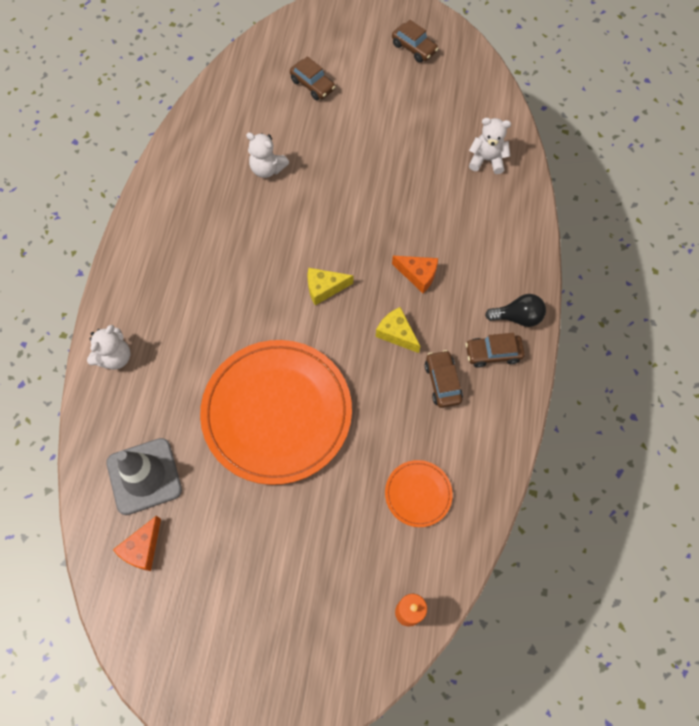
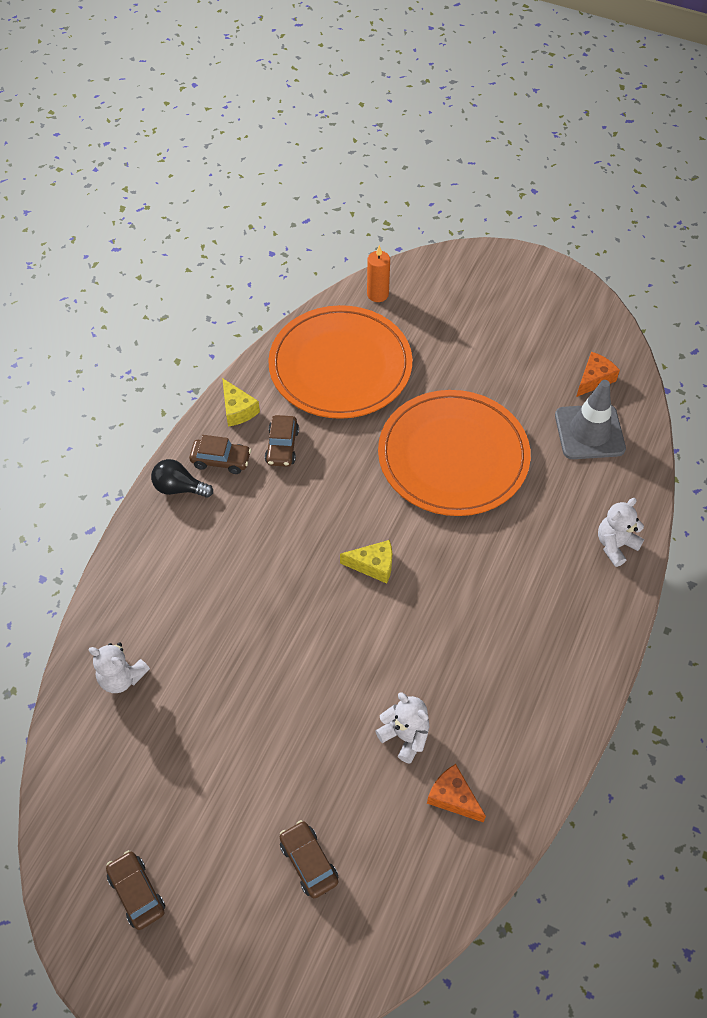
camera: 165 degrees left, 10 degrees down
(396, 333) = (311, 501): yellow cheese -> yellow cheese (238, 410)
(418, 275) = (265, 555): orange cheese -> orange cheese (453, 797)
(418, 494) = (340, 366): orange plate -> orange plate, size x2.32

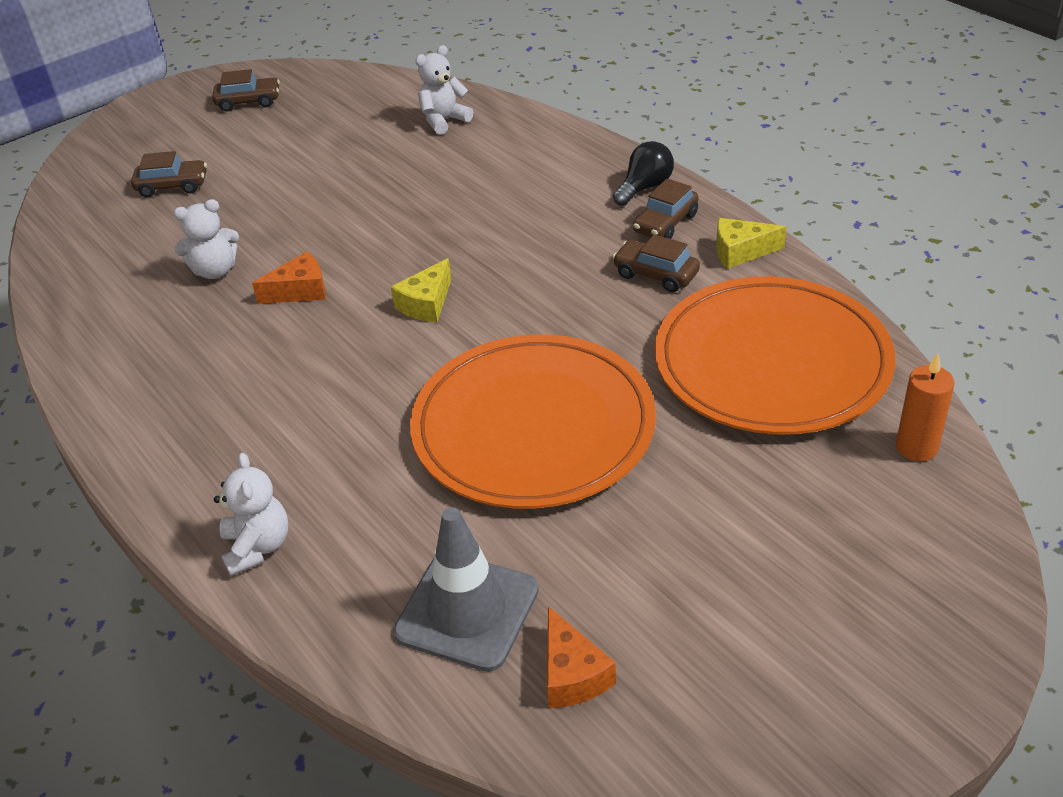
camera: 120 degrees right, 15 degrees down
(453, 797) = (125, 284): orange cheese -> orange cheese (300, 291)

